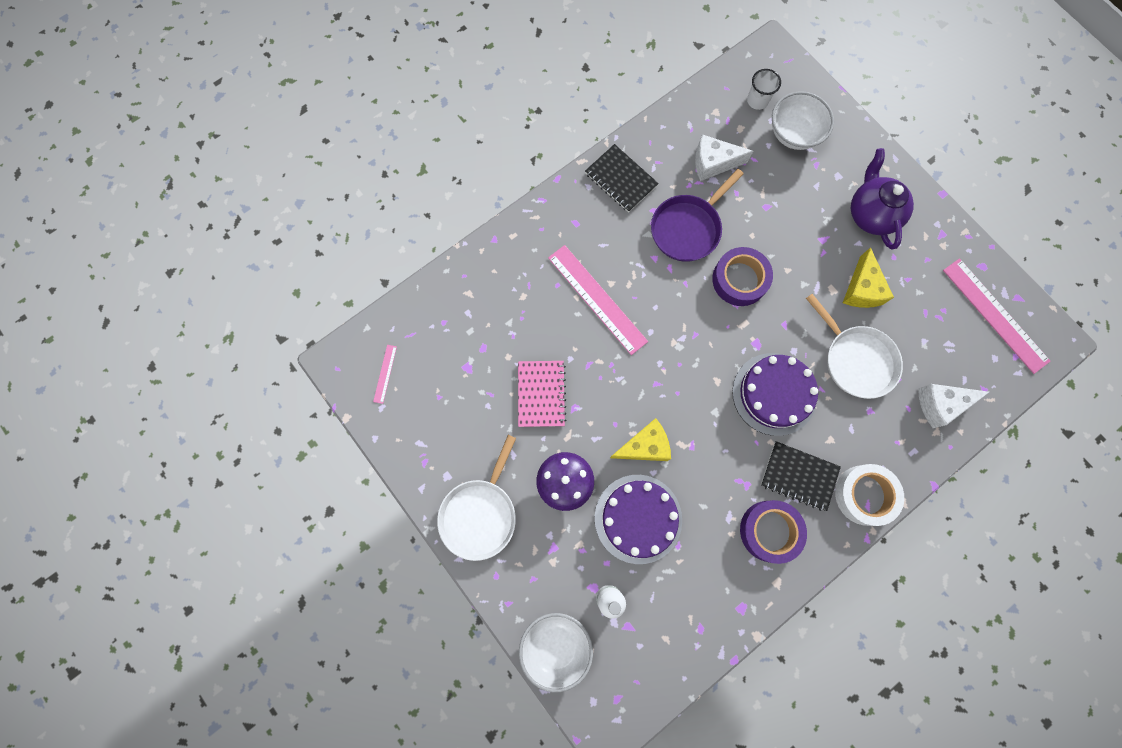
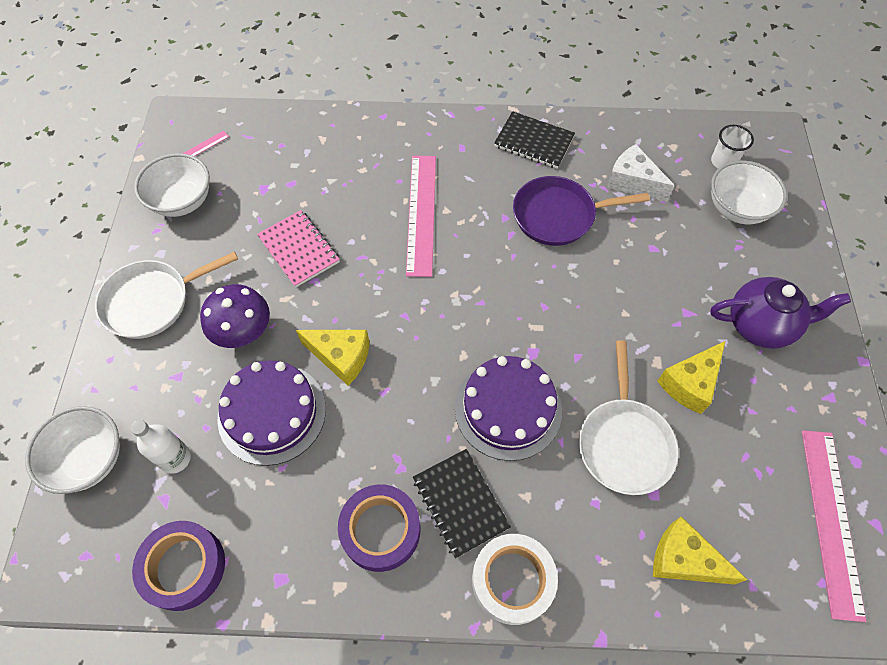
camera: 40 degrees right, 15 degrees down
(418, 425) = (182, 201): none -> white bowl
(541, 394) = (299, 250): pink notebook -> pink notebook turned 75 degrees counterclockwise
(621, 179) = (534, 142): black notebook -> black notebook turned 60 degrees counterclockwise
(739, 279) = (568, 288): purple tape -> purple tape (184, 567)
(871, 214) = (760, 325): purple teapot -> purple teapot turned 60 degrees clockwise
(940, 404) = (683, 560): white cheese -> yellow cheese

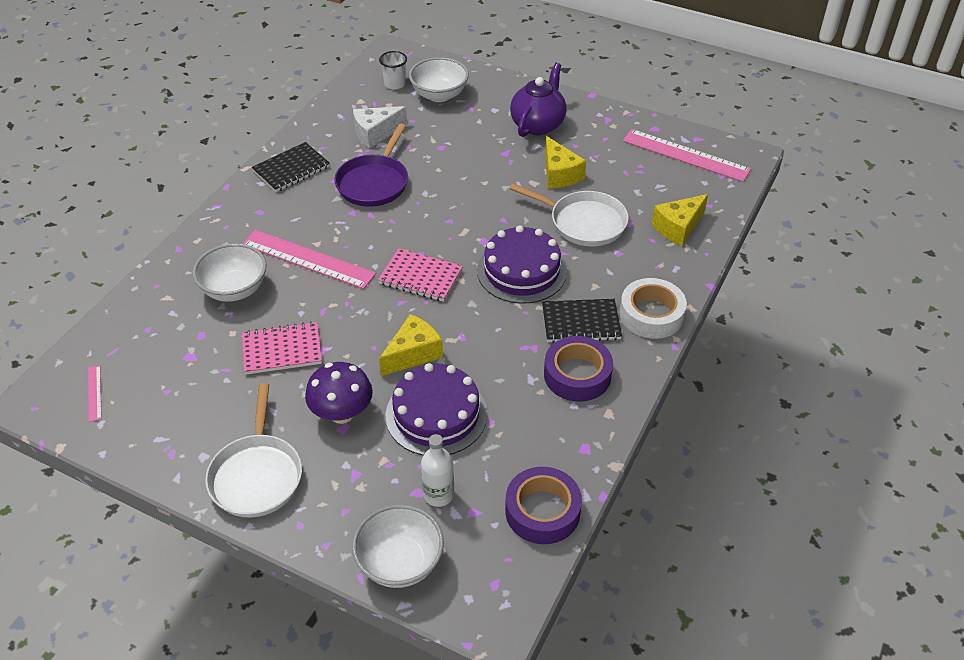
camera: 65 degrees left, 15 degrees down
(182, 201) = (151, 423): white bowl -> white bowl (234, 289)
(447, 317) = (420, 277): none -> pink notebook

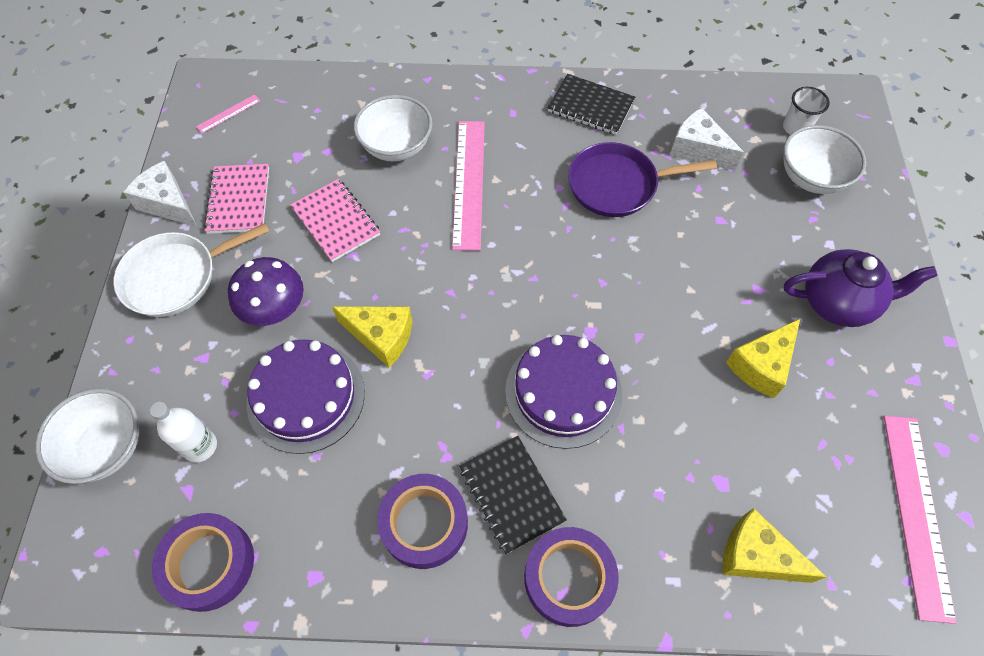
camera: 65 degrees right, 15 degrees up
(167, 464) = (168, 204): none -> white cheese
(420, 277) = (497, 294): pink notebook -> pink notebook (239, 200)
(583, 222) = (690, 429): white pan -> none
(651, 314) = (569, 578): white tape -> purple tape

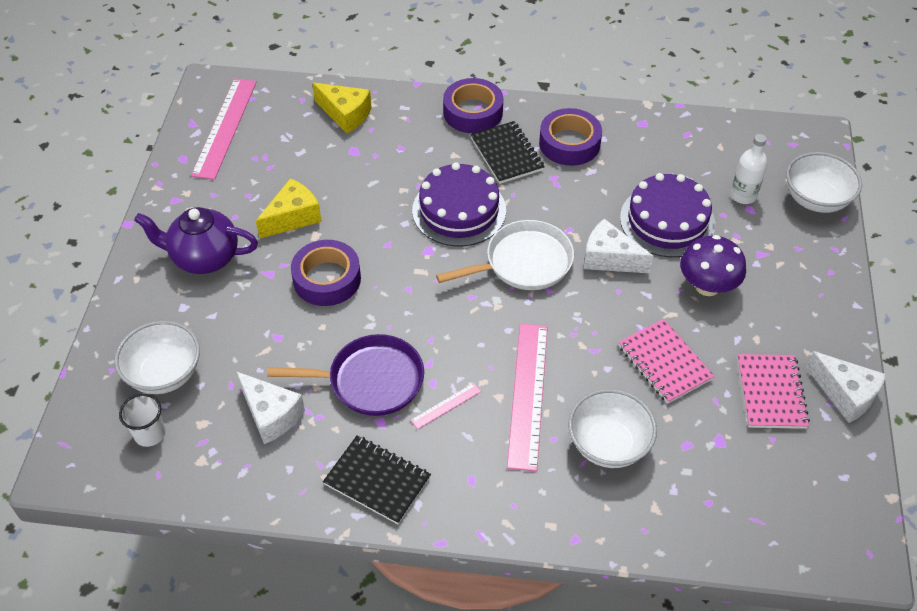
camera: 175 degrees left, 10 degrees down
(176, 277) = (809, 321): white pan -> white pan (523, 263)
(209, 564) = (715, 133): purple tape -> purple tape (327, 279)
(228, 114) = (816, 505): pink ruler -> pink ruler (446, 406)
(381, 337) = (609, 258): yellow cheese -> white cheese

